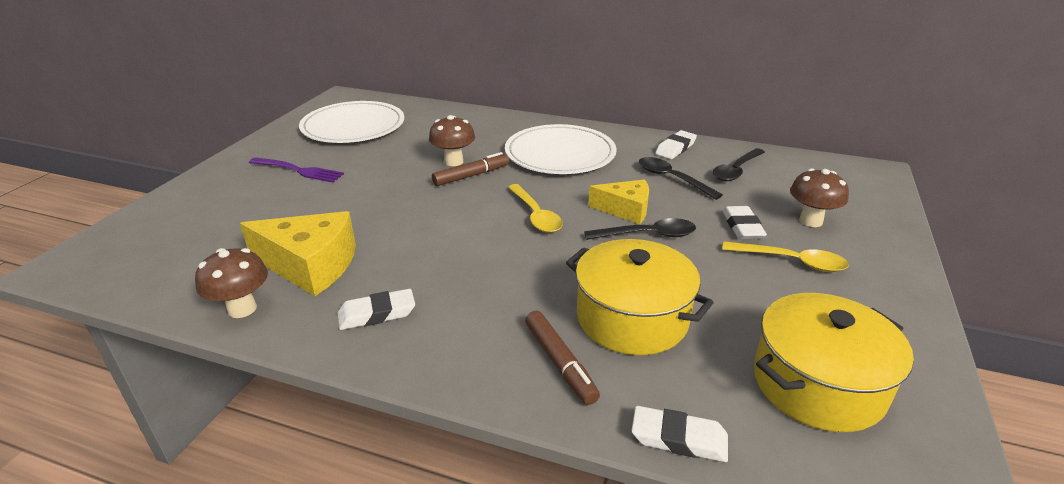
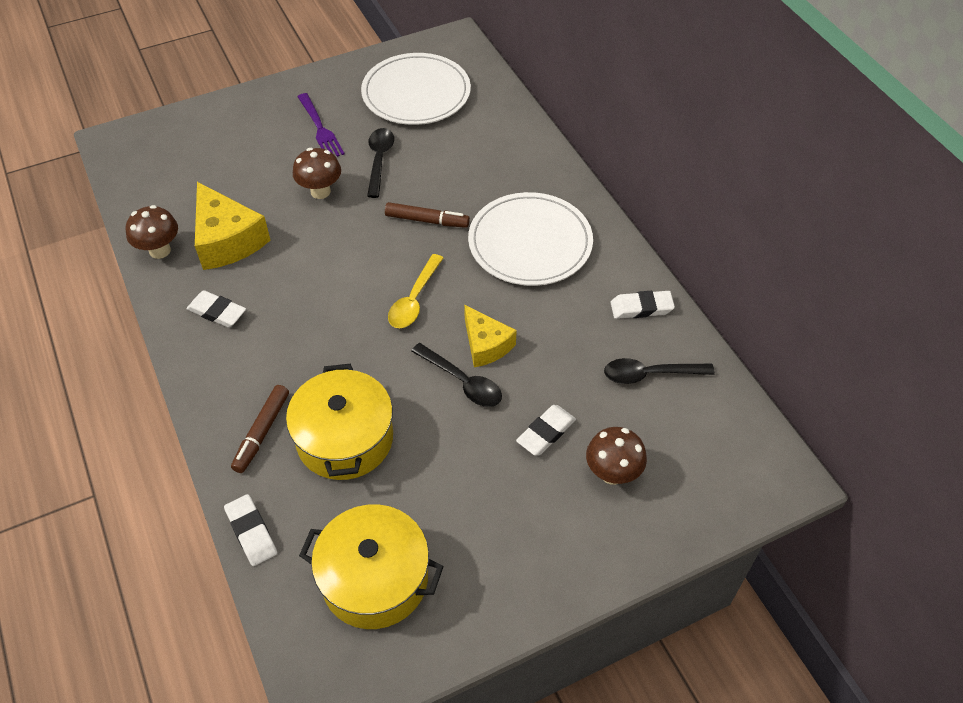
camera: 45 degrees right, 20 degrees up
(453, 161) = (435, 193): brown mushroom -> brown mushroom (320, 191)
(672, 179) = (576, 340): black spoon -> black spoon (379, 160)
(791, 261) = (524, 492): yellow spoon -> none

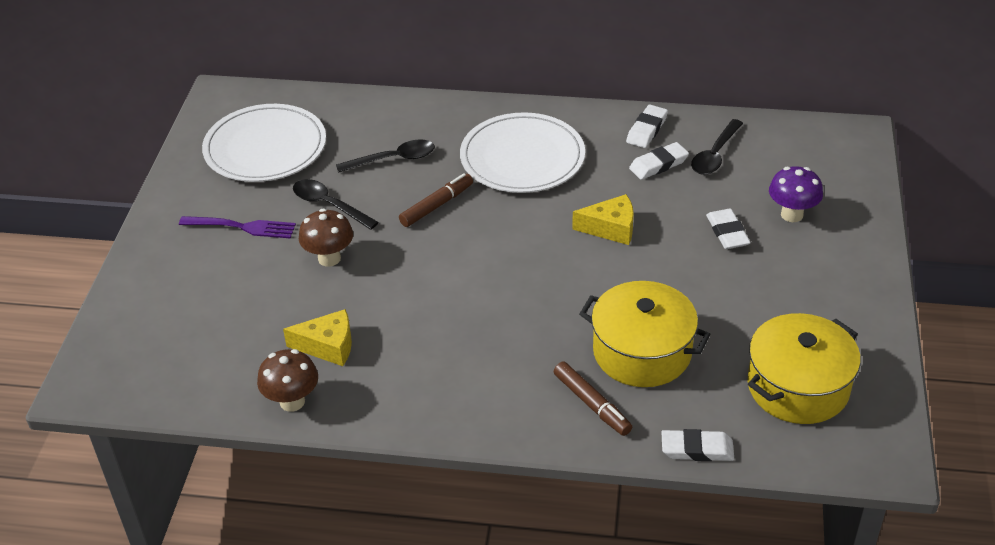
camera: 55 degrees left, 10 degrees down
(217, 312) = (417, 386): white eraser -> white eraser (658, 164)
(227, 240) = (328, 346): yellow cheese -> yellow cheese, size x0.64
(414, 299) = (523, 250): yellow spoon -> none
(462, 382) = (638, 257): black spoon -> black spoon (393, 159)
(612, 473) = (792, 214): brown mushroom -> purple mushroom

